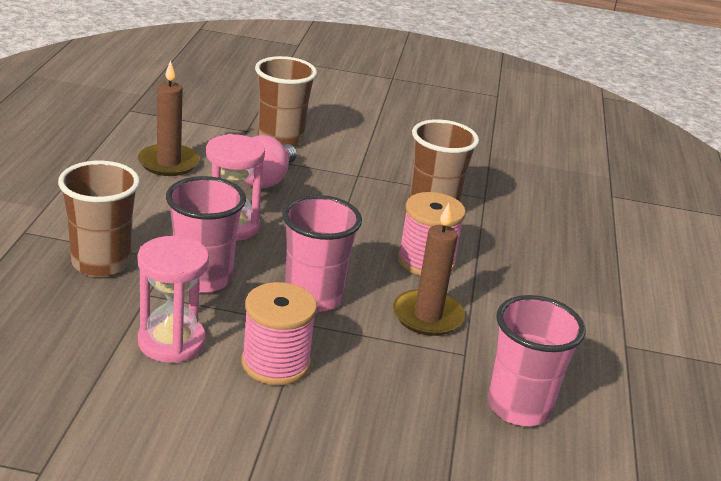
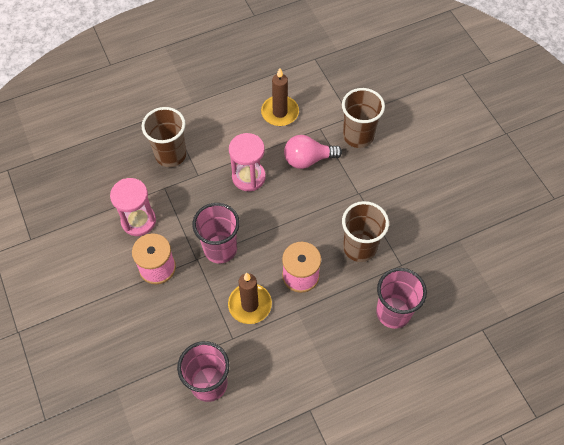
camera: 60 degrees right, 30 degrees up
(203, 279) = (194, 198): pink cup -> pink cup (393, 312)

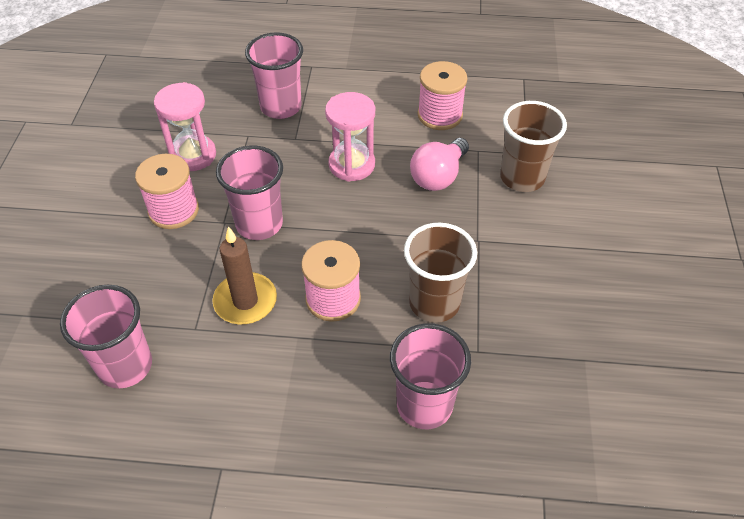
camera: 30 degrees right, 10 degrees down
(170, 155) = (281, 107): brown cup -> pink cup
(280, 112) = (440, 115): brown candle -> pink spool
(308, 159) = (438, 176): pink light bulb -> pink light bulb turned 75 degrees counterclockwise

